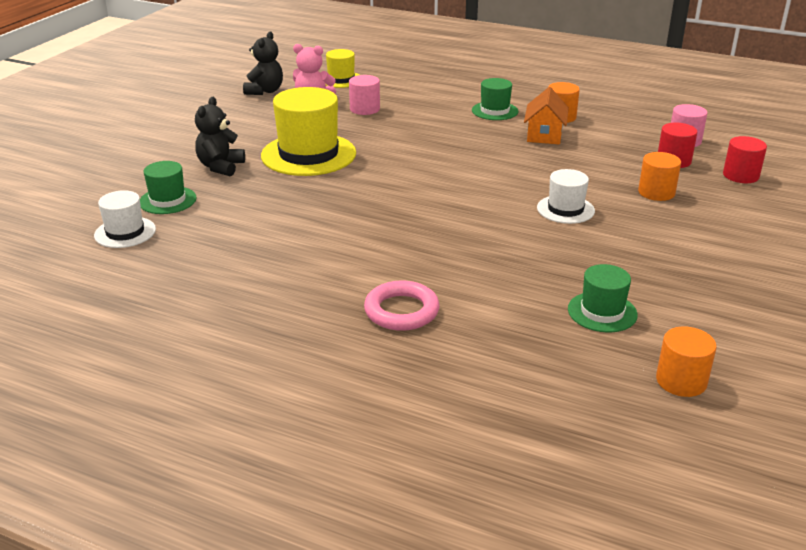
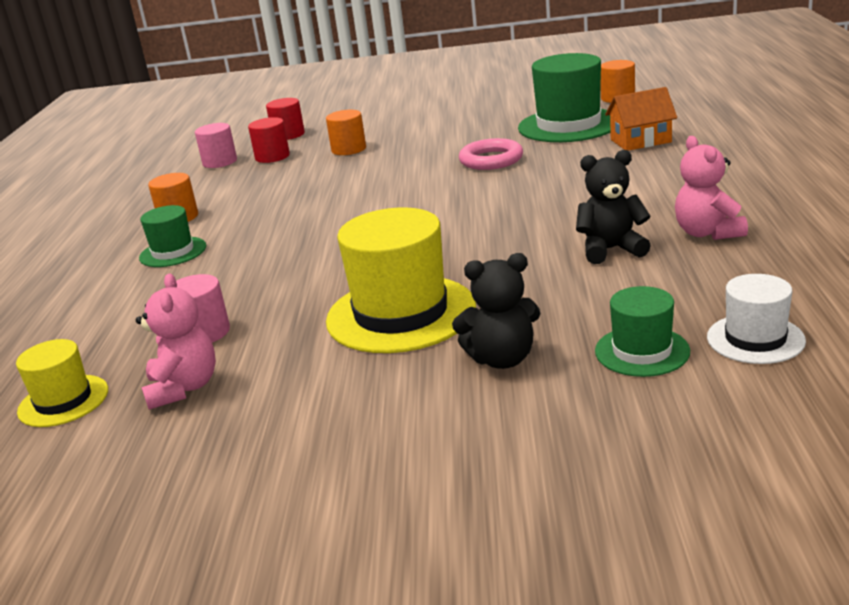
camera: 110 degrees left, 5 degrees down
(259, 274) = (707, 233): none -> pink teddy bear
(265, 91) = (148, 459): black teddy bear -> black teddy bear (610, 250)
(401, 311) = (666, 169): pink ring -> pink ring (491, 160)
(544, 135) = (238, 212): orange house -> orange house (640, 141)
(565, 209) = (416, 167): white hat -> none
(602, 312) = (568, 125): green hat -> green hat, size x1.85

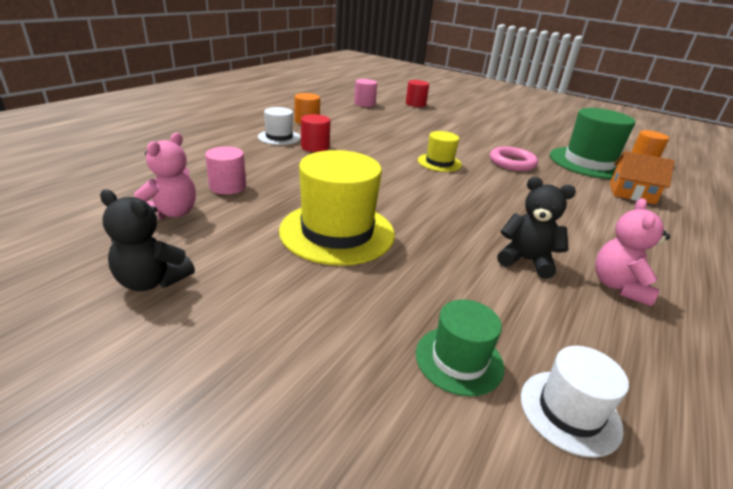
camera: 25 degrees right, 5 degrees up
(63, 401) = (118, 188): yellow hat -> yellow hat (439, 162)
(173, 252) = (279, 137): green hat -> white hat
(272, 157) = (392, 111): red cylinder -> red cylinder (315, 147)
(348, 149) = (436, 123): orange cylinder -> none
(502, 359) = (354, 302): black teddy bear -> black teddy bear (152, 281)

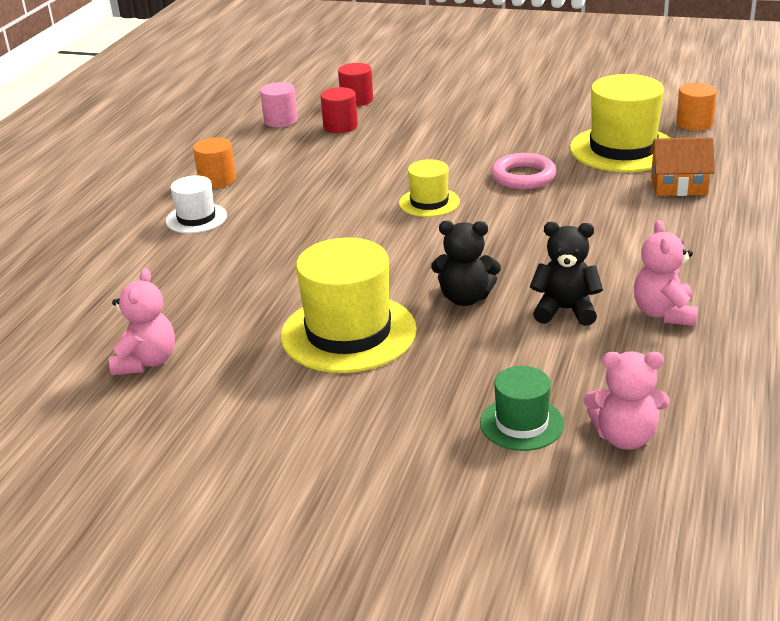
camera: 10 degrees left, 0 degrees up
(152, 281) = (190, 436): black teddy bear -> black teddy bear (465, 298)
(228, 187) = (184, 311): pink cylinder -> none
(315, 147) = (254, 221): red cylinder -> red cylinder (340, 126)
(570, 411) = (625, 437): white hat -> pink teddy bear
(588, 163) = (623, 149): green hat -> yellow hat

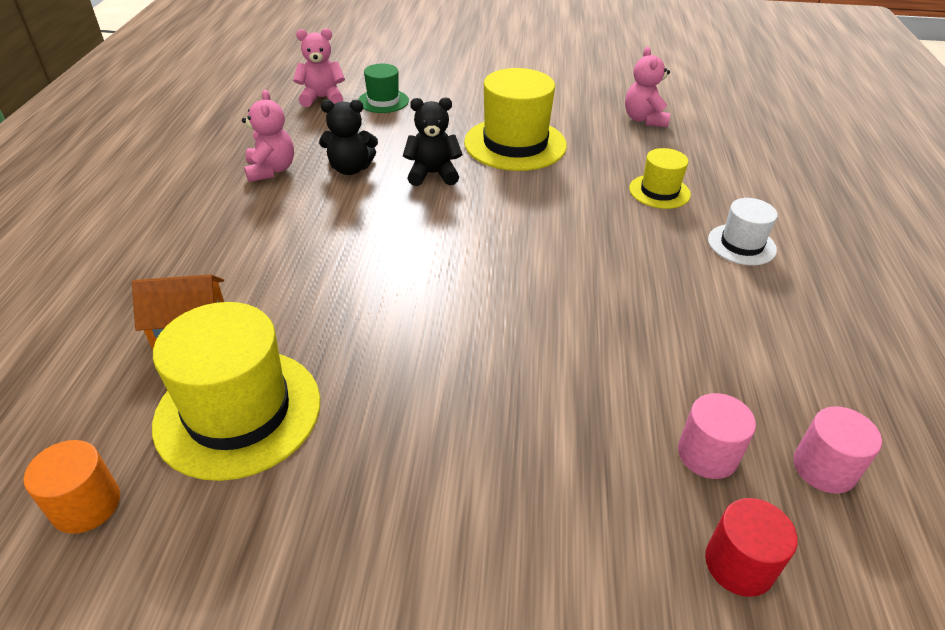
camera: 165 degrees right, 10 degrees up
(217, 180) = (781, 307): orange cylinder -> none
(340, 126) = (707, 454): red cylinder -> pink cylinder
(429, 202) = (498, 282): yellow hat -> yellow hat (659, 191)
(523, 176) = (389, 336): pink ring -> none

